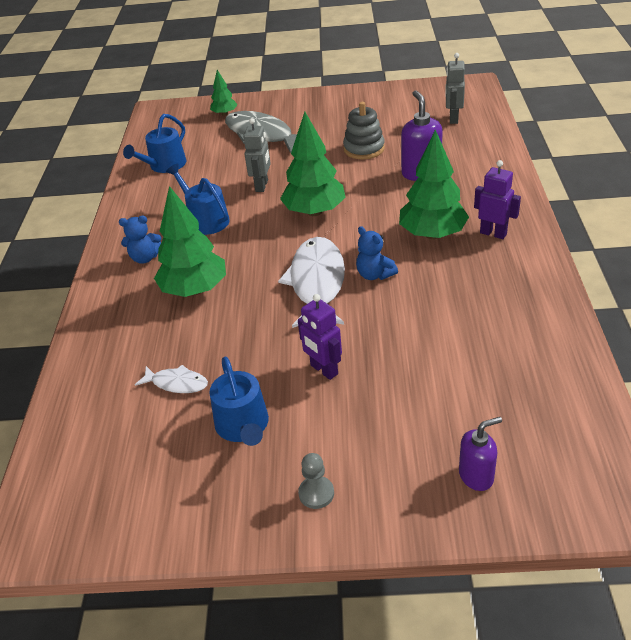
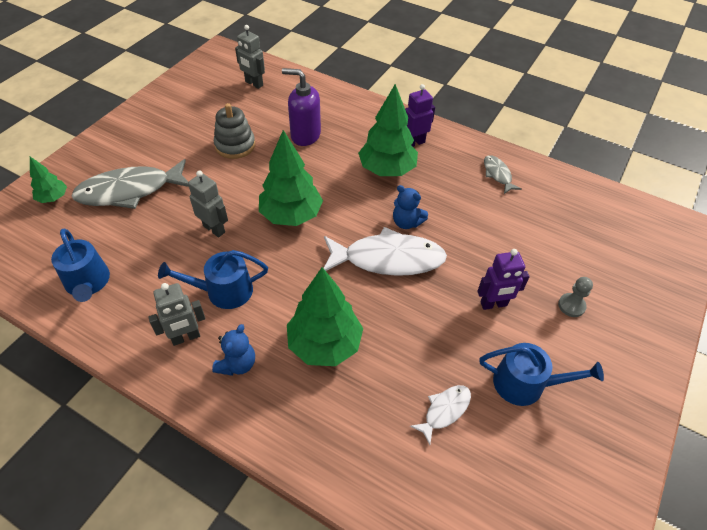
camera: 65 degrees left, 10 degrees up
(151, 225) = (186, 337): none -> grey robot
(316, 493) = (618, 369): grey pawn -> grey pawn (571, 306)
(317, 283) = (388, 259): white fish -> white fish turned 150 degrees clockwise
(374, 274) = (406, 222): blue teddy bear -> blue teddy bear turned 45 degrees clockwise
(476, 476) = (639, 277): purple soap dispenser -> none
(517, 305) = (497, 174): none -> grey fish

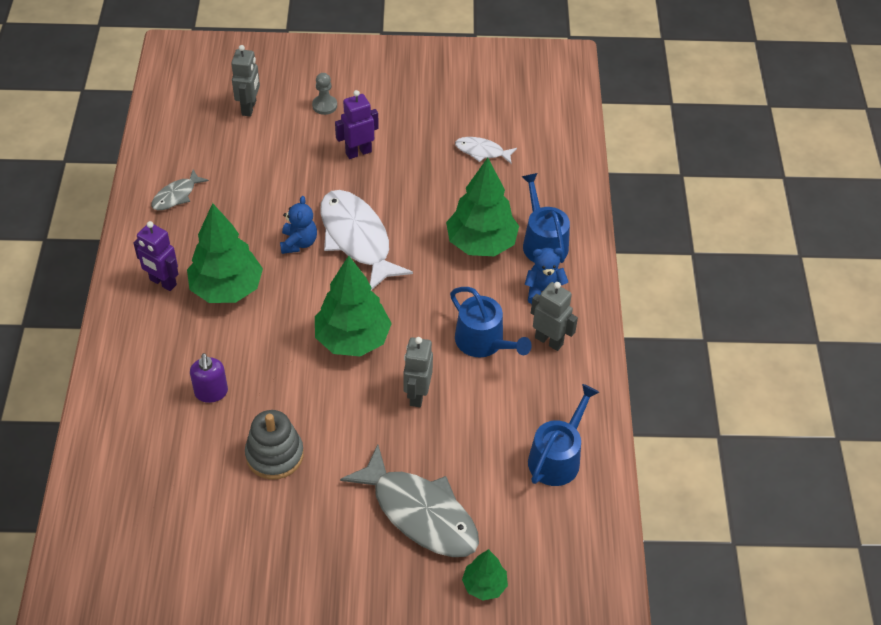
camera: 120 degrees left, 0 degrees up
(254, 84) = (130, 510): grey robot -> grey robot (249, 108)
(305, 135) = (211, 392): purple soap dispenser -> purple soap dispenser, size x0.65
(493, 304) = (358, 152): purple robot -> purple robot turned 75 degrees counterclockwise
(525, 384) = (423, 115): blue watering can -> blue watering can (543, 242)

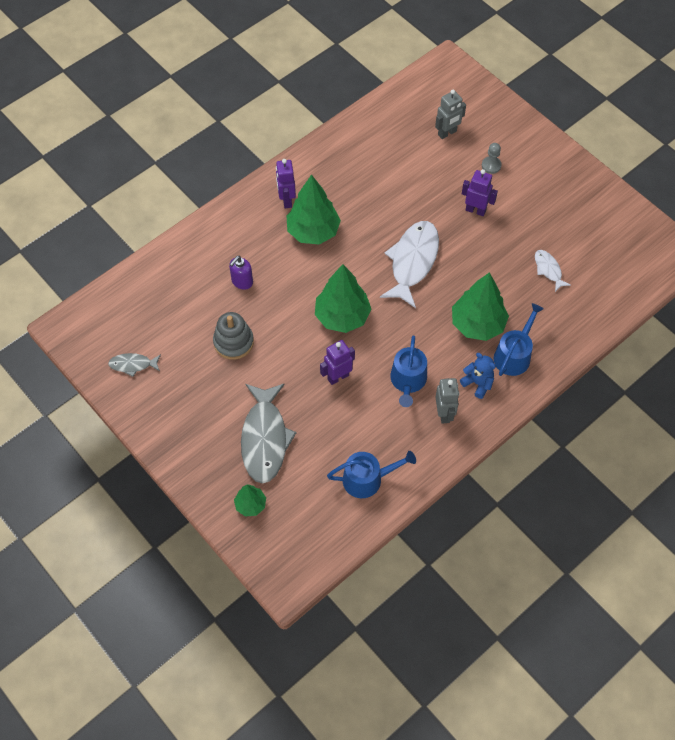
camera: 50 degrees right, 10 degrees up
(176, 195) = (348, 155): grey fish -> grey fish (133, 365)
(298, 243) = (379, 237): blue teddy bear -> none
(417, 395) = (338, 377): grey robot -> purple robot

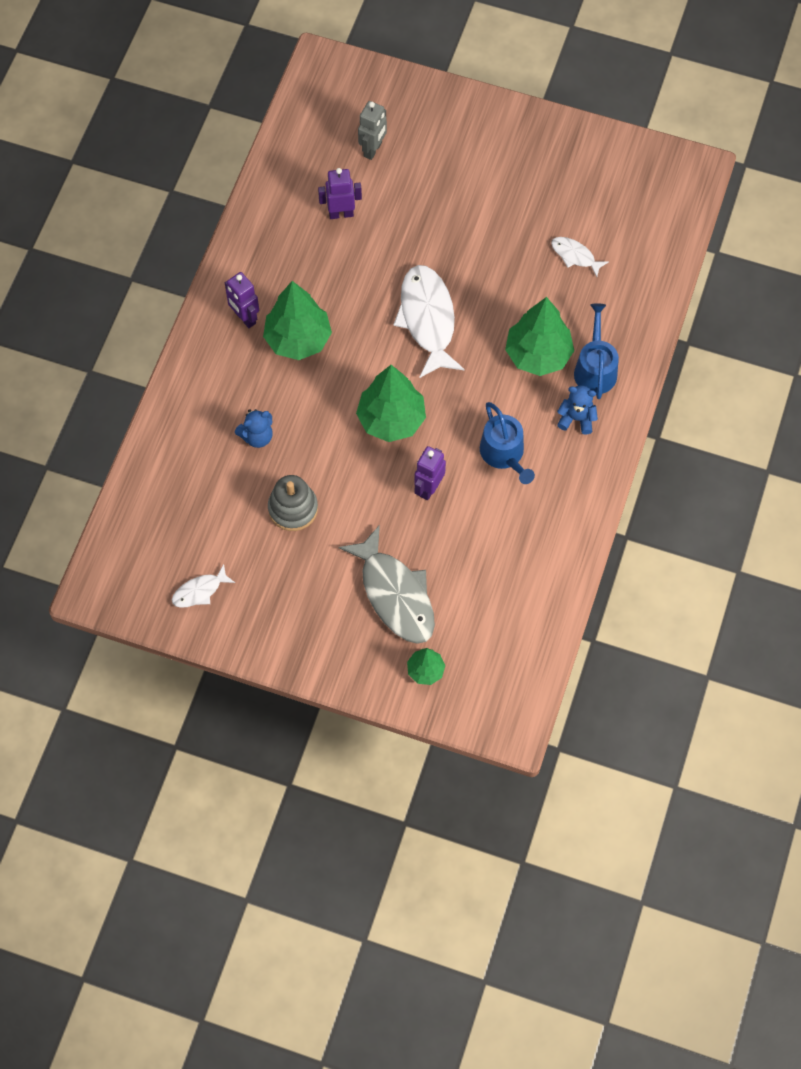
camera: 30 degrees left, 5 degrees up
(133, 365) = (200, 591): grey fish -> white fish
(242, 281) = (257, 436): purple soap dispenser -> blue teddy bear
(367, 479) = (527, 579): blue watering can -> none
(444, 413) = (562, 469): grey robot -> none
(475, 210) = (459, 226): purple robot -> purple robot (341, 213)
(491, 165) = (444, 165): grey pawn -> none

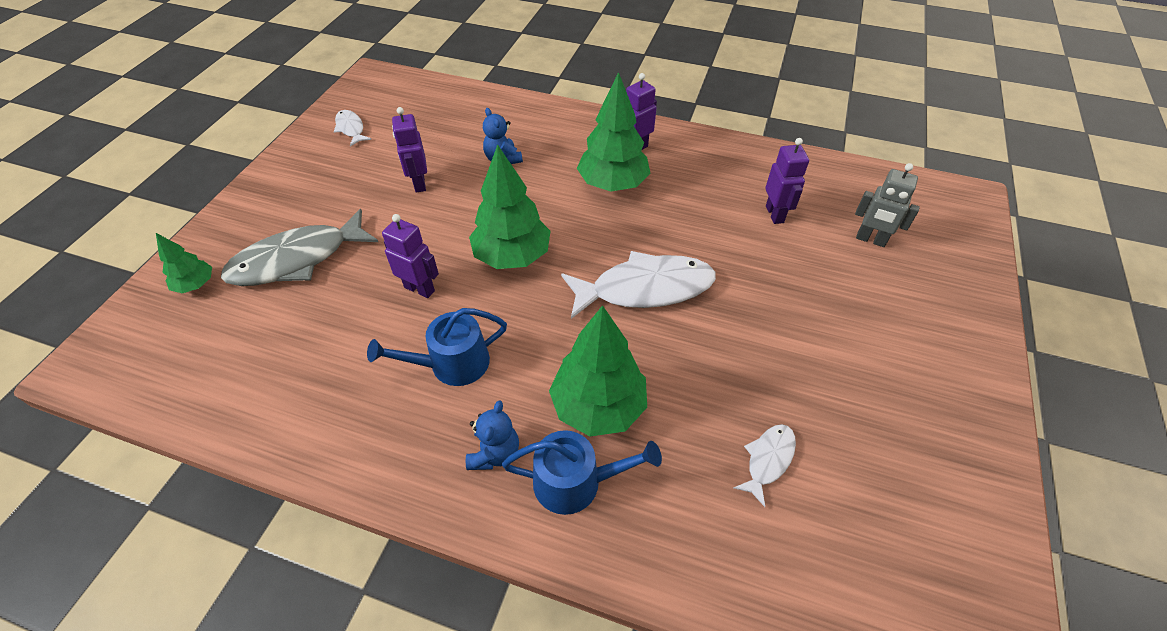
camera: 90 degrees right, 15 degrees down
(293, 508) = (419, 183): grey stacking toy -> purple robot

